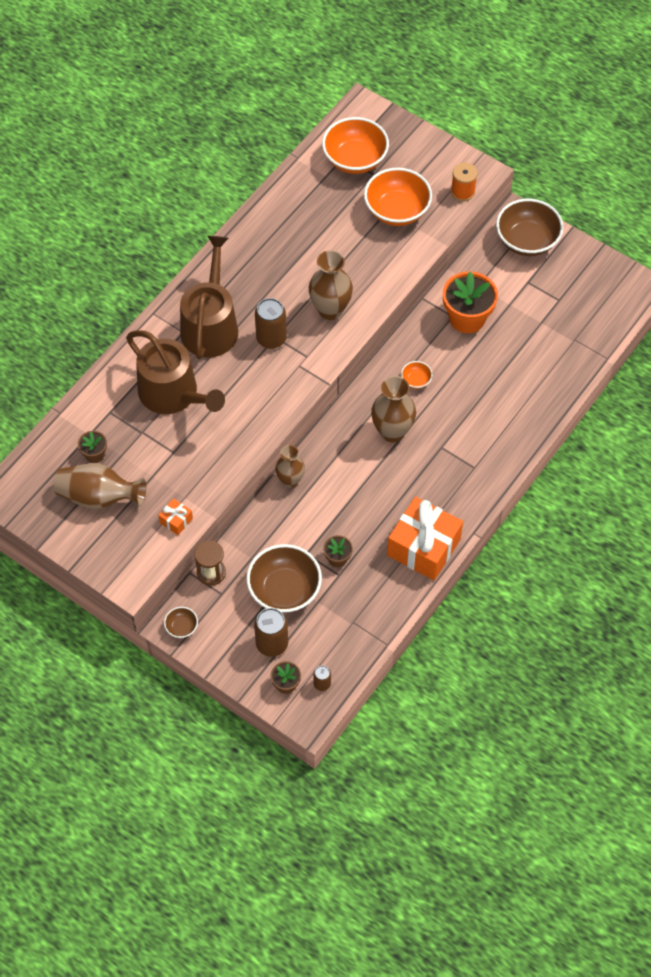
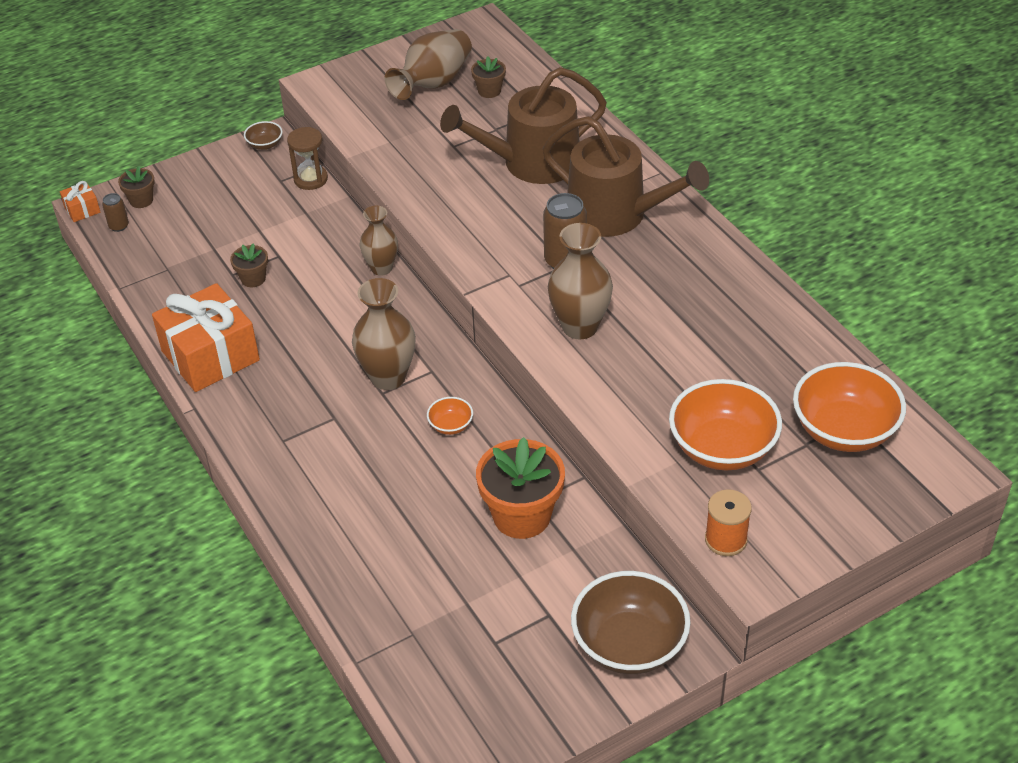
camera: 115 degrees right, 15 degrees down
(176, 520) = (365, 129): orange gift -> orange gift (82, 209)
(272, 644) = (194, 202): brown can -> none
(284, 590) = (248, 227): brown bowl -> none

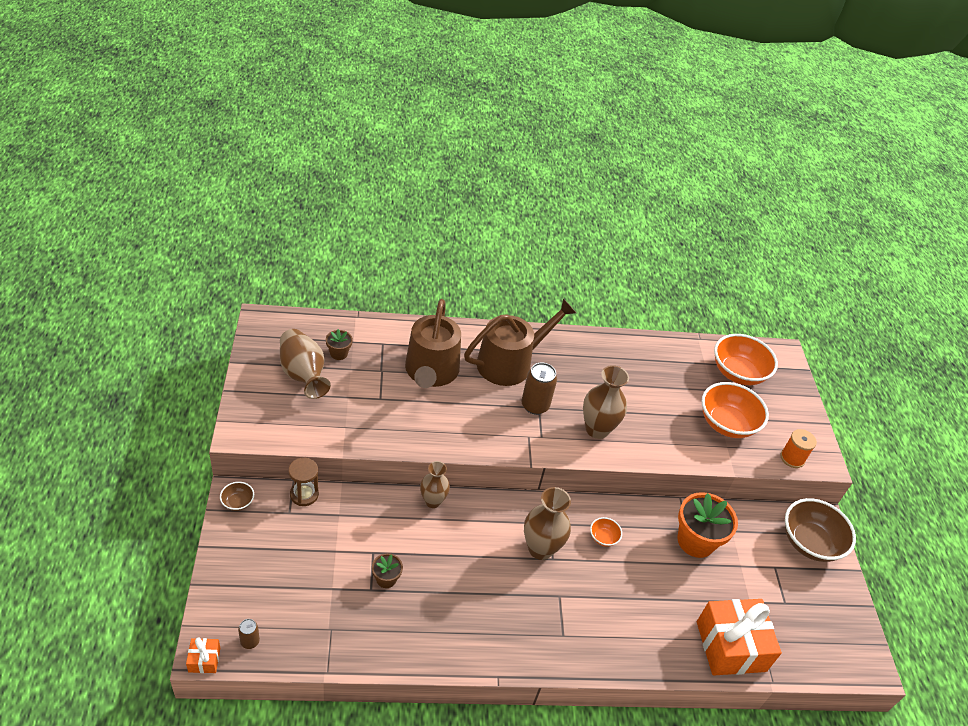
camera: 70 degrees left, 0 degrees up
(141, 200) = (231, 612): brown flower pot -> none
(210, 356) = (450, 642): orange gift -> orange gift (730, 646)

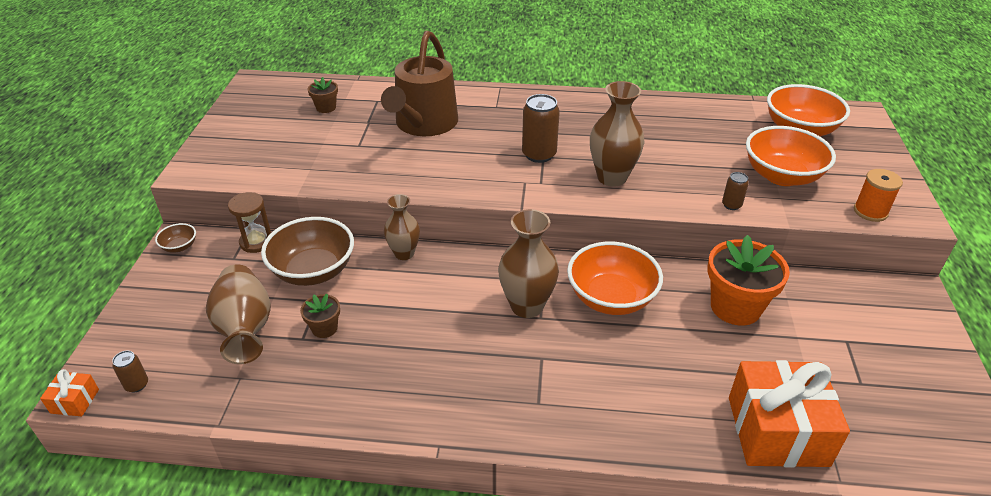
camera: 15 degrees right, 5 degrees down
(303, 374) = (280, 124): brown vase -> brown vase (245, 328)
(510, 363) = (518, 118): brown watering can -> none
(603, 538) = (611, 298): orange bowl -> orange bowl, size x2.22
(691, 455) = (731, 205): none -> brown can
(809, 542) = (898, 316): brown bowl -> brown bowl (313, 271)

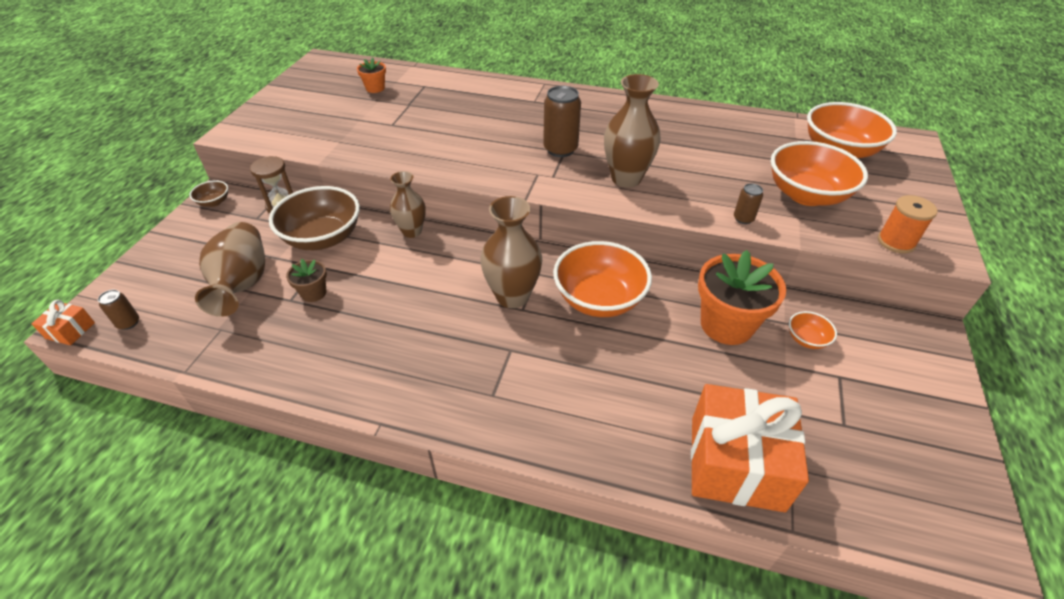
camera: 10 degrees right, 5 degrees up
(326, 108) = (375, 88): brown flower pot -> orange flower pot
(424, 124) = (460, 111): brown watering can -> none
(810, 311) = (806, 339): none -> orange bowl

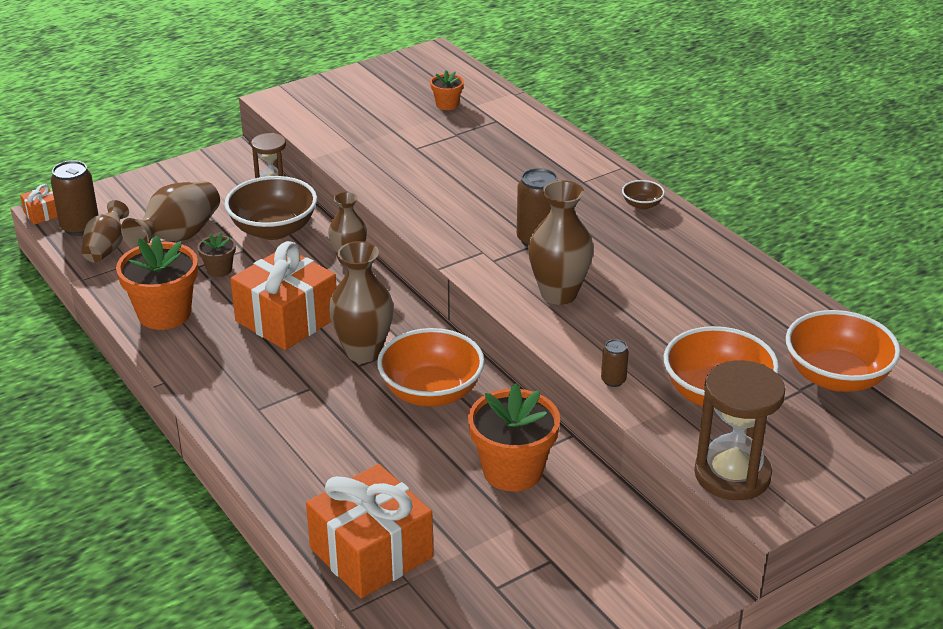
camera: 40 degrees right, 10 degrees down
(128, 323) = (80, 227): brown can -> brown can, size x1.89
(179, 329) = (106, 248): none -> brown vase
(214, 202) = (225, 159): brown bowl -> brown bowl (642, 205)
(307, 359) = (164, 314): none -> orange flower pot
(421, 304) = (286, 319): none -> orange gift
(806, 339) = (567, 521): orange bowl -> none
(896, 242) = (732, 475): orange spool -> brown hourglass

